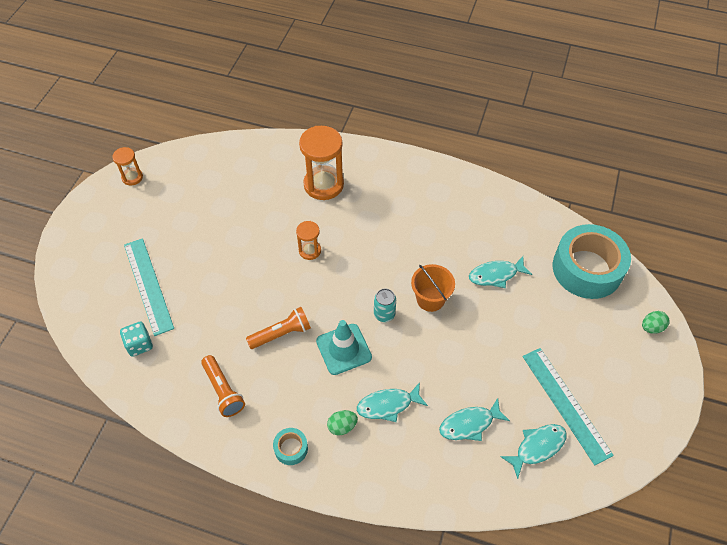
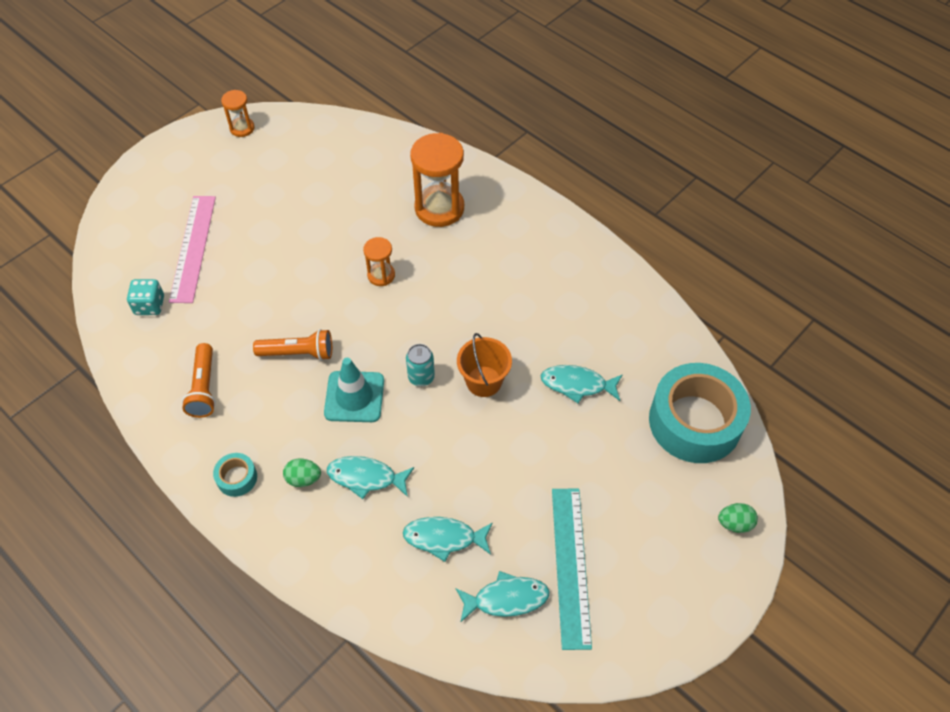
camera: 25 degrees right, 0 degrees up
(148, 285) = (193, 248): turquoise ruler -> pink ruler

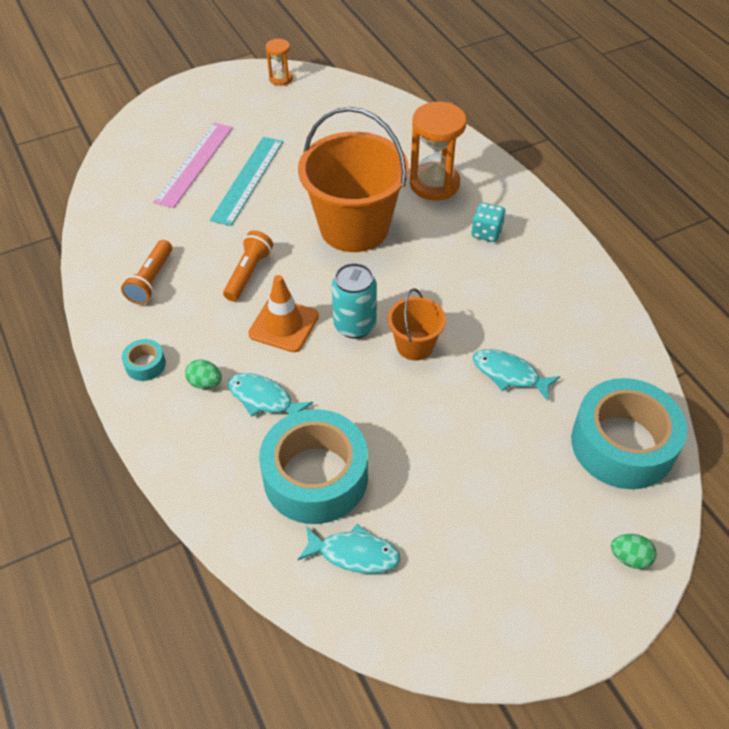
camera: 20 degrees right, 5 degrees down
(150, 305) = (136, 201): turquoise dice -> turquoise dice (486, 232)
(298, 353) = (248, 273): orange flashlight -> orange flashlight turned 90 degrees counterclockwise
(354, 397) = (284, 325): turquoise traffic cone -> orange traffic cone
(381, 275) = (354, 227): orange hourglass -> orange bucket
(421, 377) = (355, 325): turquoise can -> turquoise can, size x1.55
(444, 538) = (315, 476): turquoise fish -> turquoise tape
(570, 565) = (433, 543): turquoise ruler -> turquoise ruler (247, 180)

